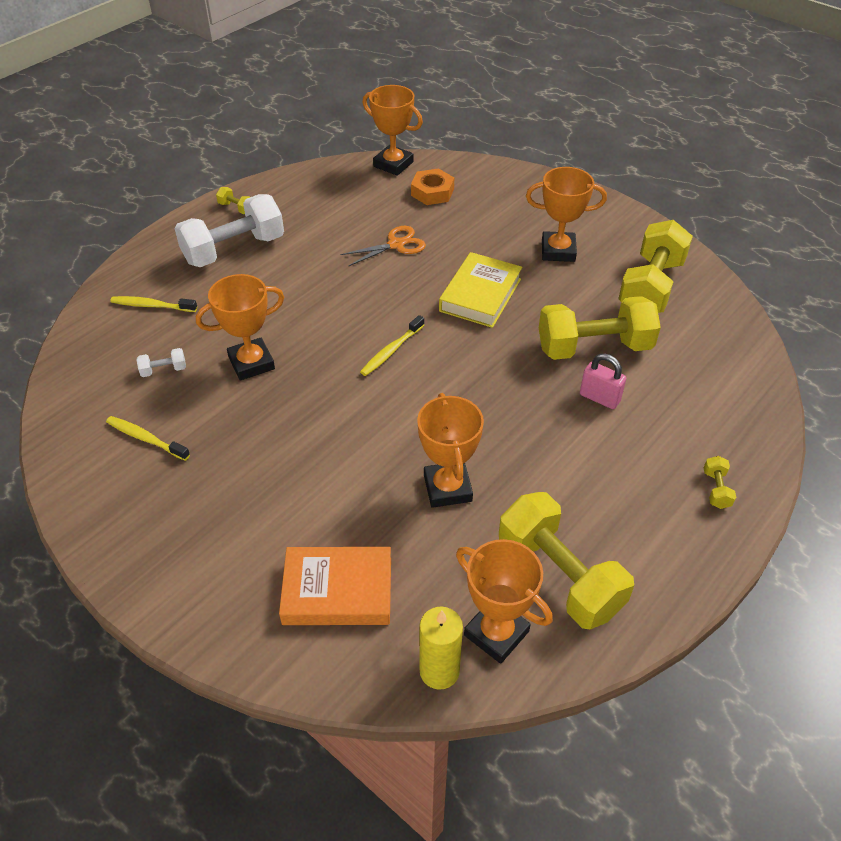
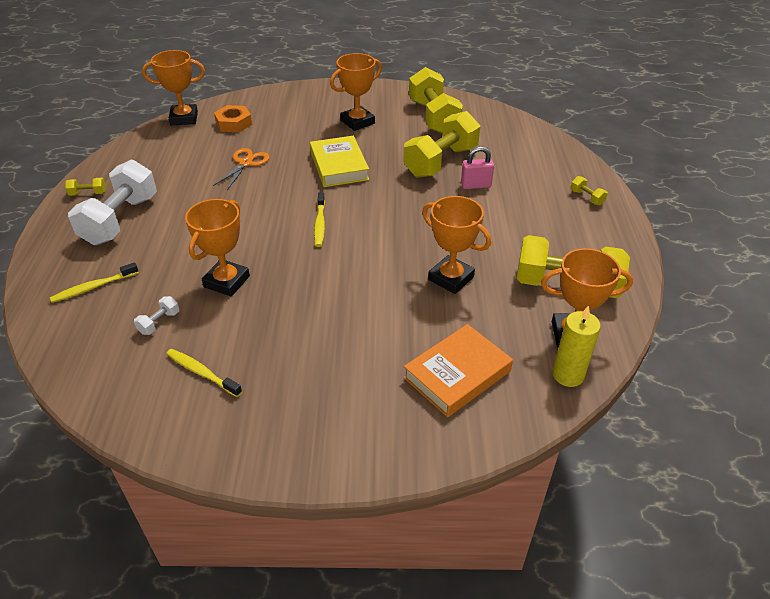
camera: 40 degrees left, 5 degrees down
(146, 439) = (202, 373): yellow toothbrush -> yellow toothbrush turned 45 degrees clockwise

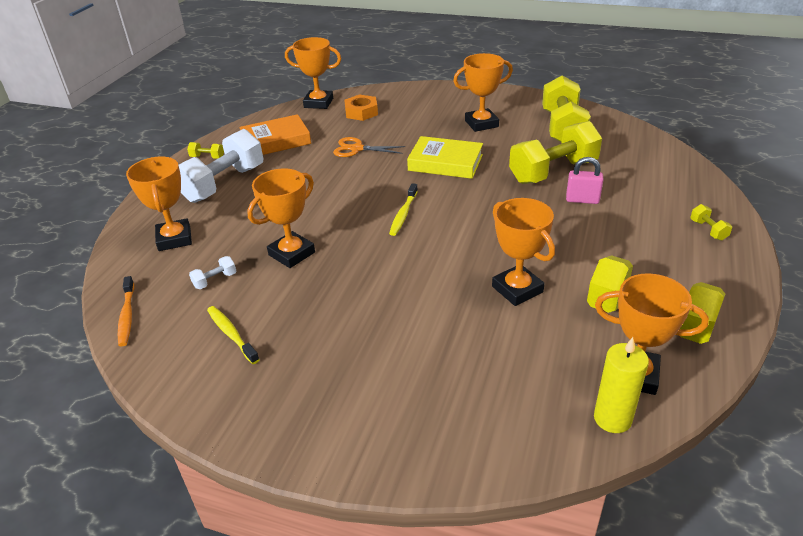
camera: 20 degrees right, 5 degrees down
(81, 376) = (127, 315): none -> orange toothbrush
(94, 287) = (174, 239): yellow toothbrush -> orange trophy
(246, 163) = (357, 149): orange scissors -> orange scissors turned 120 degrees counterclockwise
(339, 166) = (445, 162): yellow book -> yellow book turned 75 degrees counterclockwise
(457, 374) = (484, 390): orange book -> orange book (276, 141)

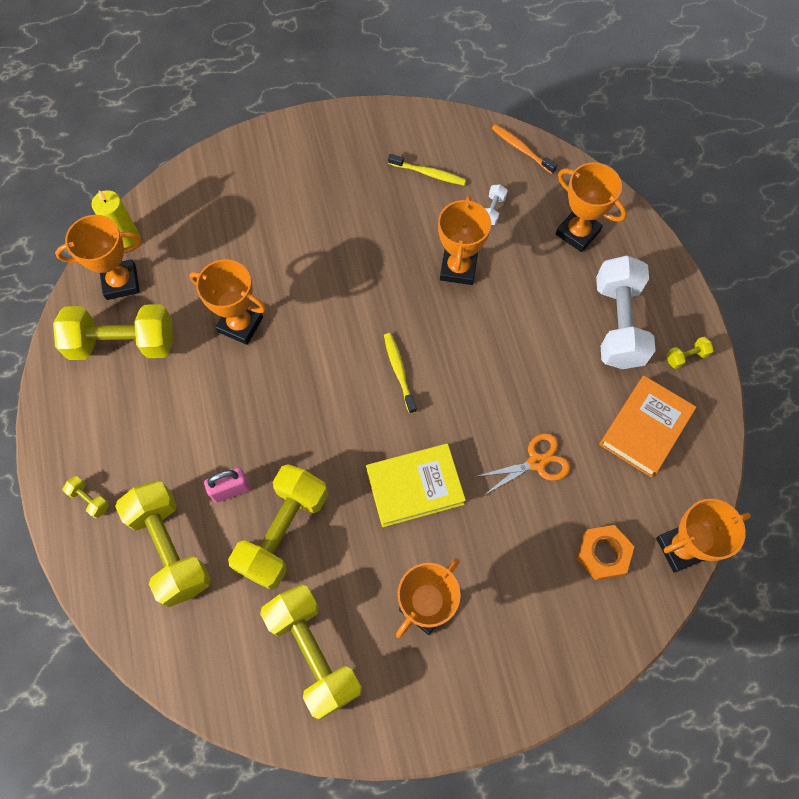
camera: 145 degrees right, 30 degrees up
(644, 188) = (170, 548): none -> yellow dumbbell

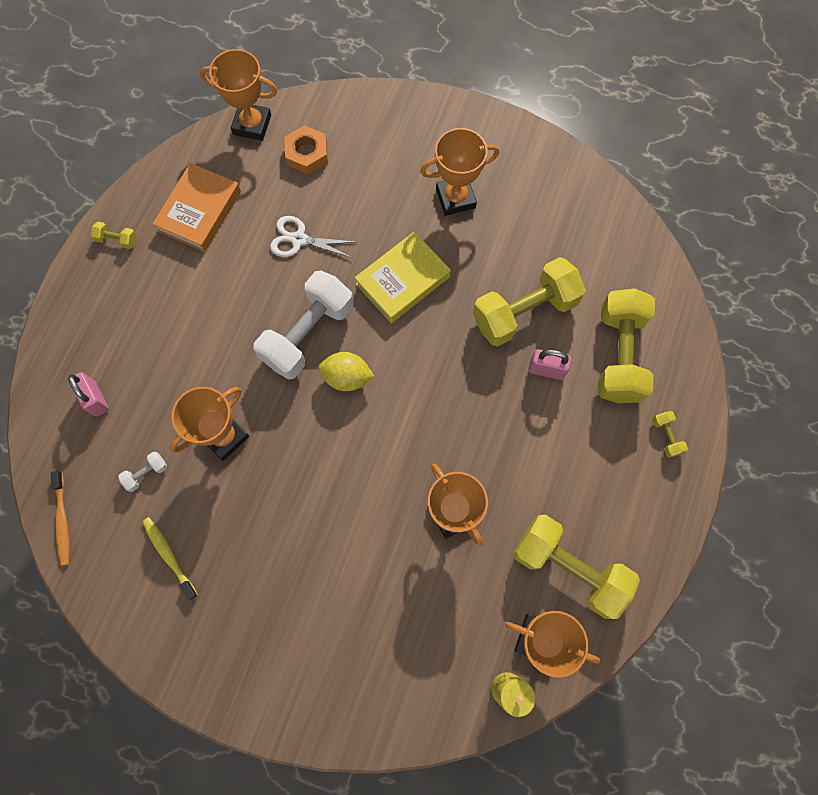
camera: 145 degrees left, 5 degrees up
(314, 652) = (553, 219): yellow dumbbell -> none
(399, 372) = (347, 377): yellow toothbrush -> yellow lemon
(415, 487) = (402, 280): yellow book -> yellow book turned 60 degrees counterclockwise
(536, 462) = (299, 239): orange scissors -> white scissors
(577, 233) = (96, 399): orange trophy -> pink padlock
(618, 324) = (142, 299): white dumbbell -> white dumbbell (308, 334)
(645, 428) = (199, 211): orange book -> orange book turned 45 degrees counterclockwise

